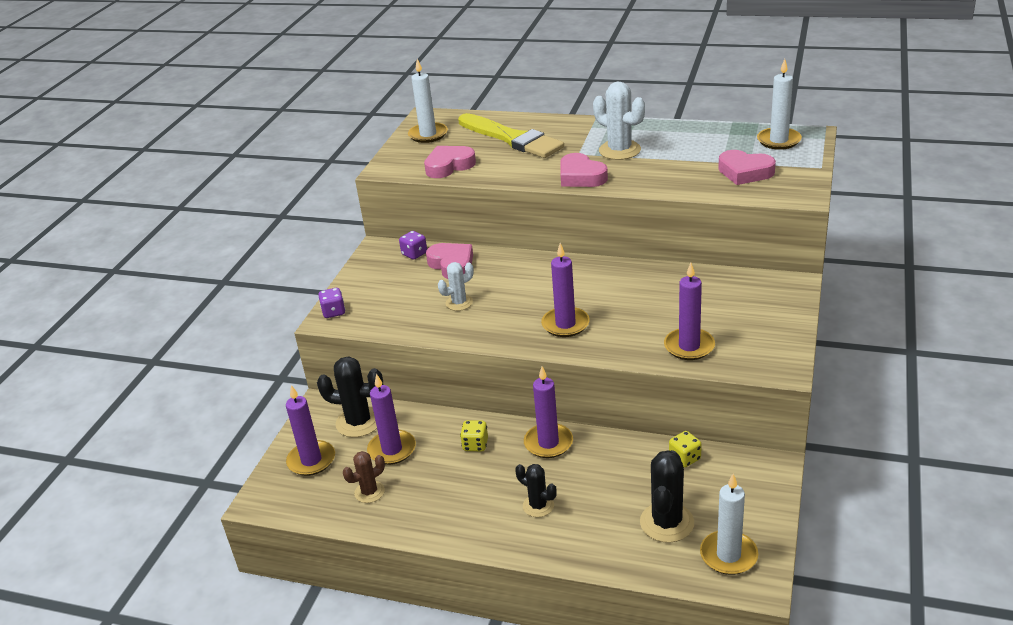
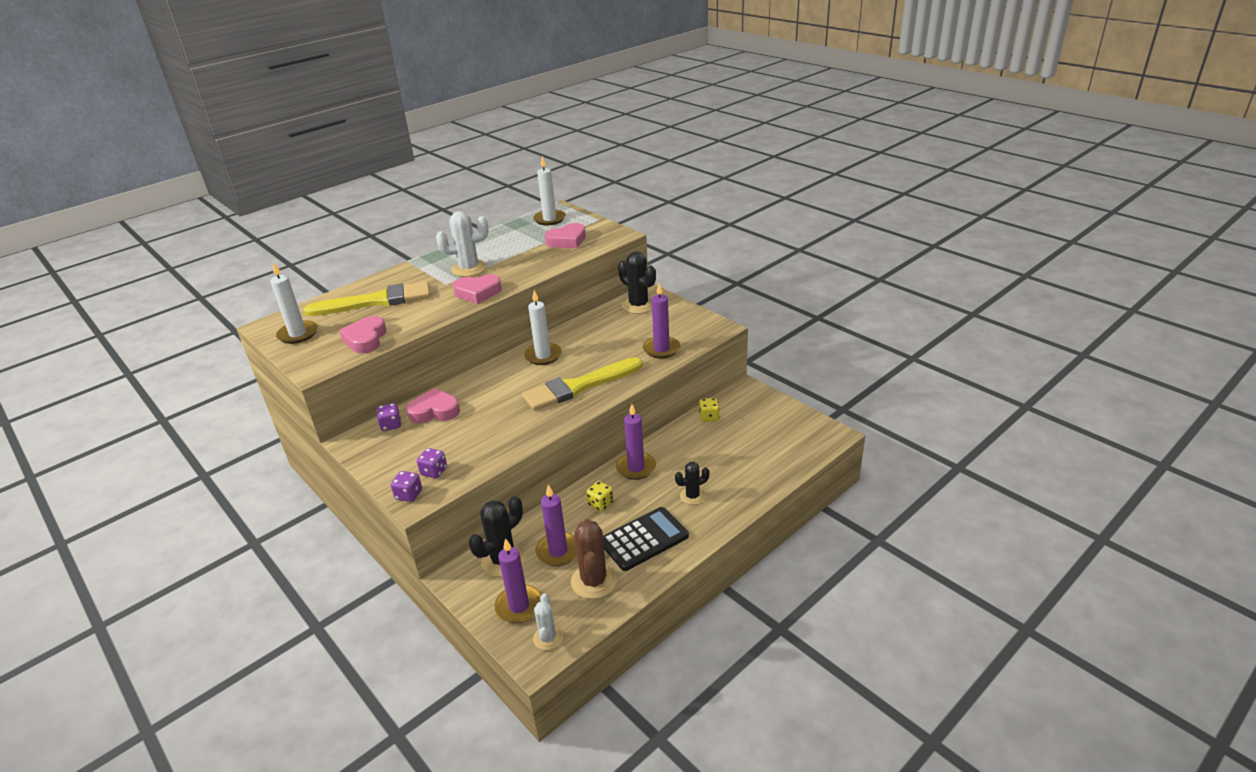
camera: 60 degrees left, 0 degrees up
(369, 492) = (594, 581): brown cactus -> brown cactus, size x1.65
(371, 308) = (434, 471): none -> purple dice
(447, 499) = (644, 539): none -> black calculator
(459, 303) = (489, 424): white cactus -> white cactus (548, 638)
(565, 324) = (579, 386): purple candle -> yellow brush
(667, 522) = (757, 447): black cactus -> black cactus (638, 305)
(728, 555) = (803, 435): white candle -> white candle (543, 356)

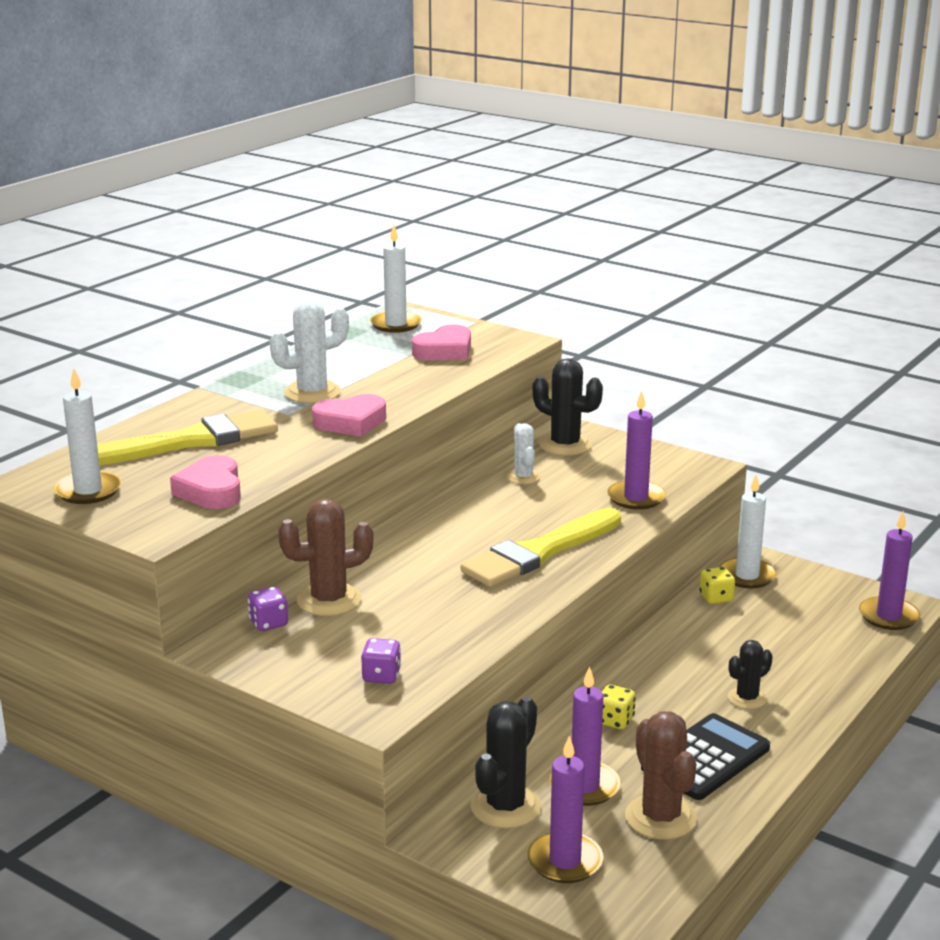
camera: 15 degrees left, 10 degrees down
(409, 495) = (360, 708): purple dice -> none
(434, 411) = (329, 600): pink heart -> brown cactus
(543, 356) = (457, 517): white candle -> white candle (747, 576)
(548, 638) = (632, 895): white cactus -> white cactus (523, 477)
(636, 468) = (642, 670): purple candle -> purple candle (888, 616)

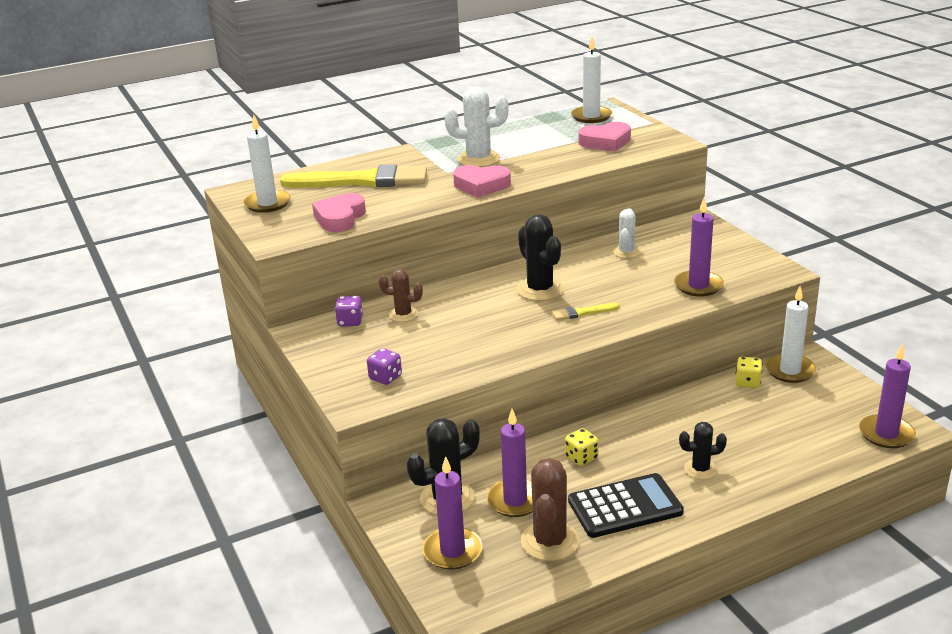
camera: 30 degrees right, 5 degrees up
(329, 600) = (403, 314): brown cactus -> brown cactus, size x0.61
(539, 552) = (582, 312): yellow brush -> yellow brush, size x0.42
(565, 445) = (683, 233): black cactus -> black cactus (540, 289)

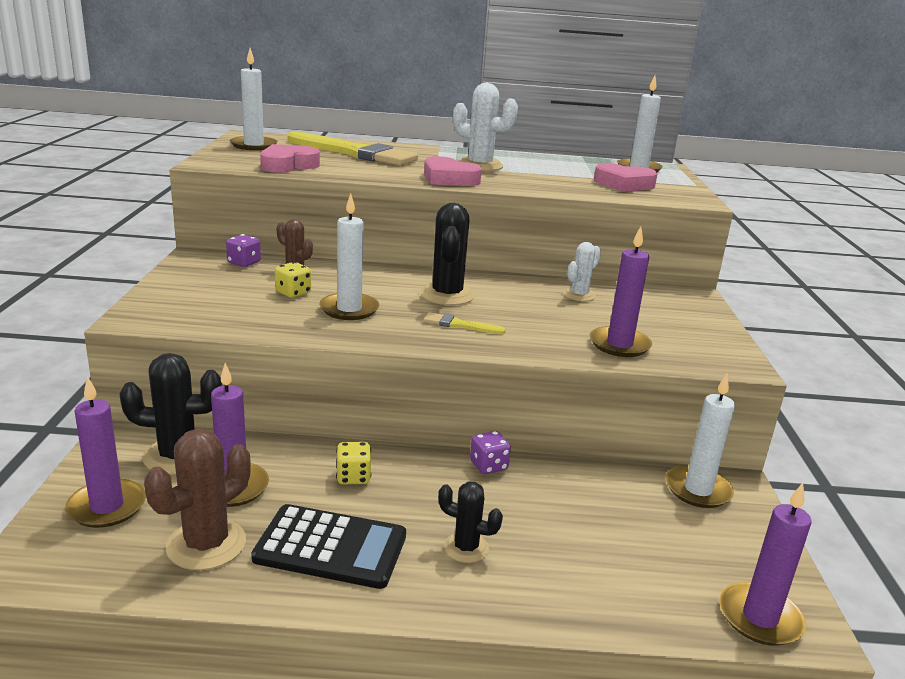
camera: 25 degrees right, 5 degrees down
(385, 377) = (197, 309): purple dice -> purple dice (488, 466)
(491, 331) = (349, 309): none -> white candle
(747, 382) = (630, 481): yellow dice -> yellow dice (293, 293)

